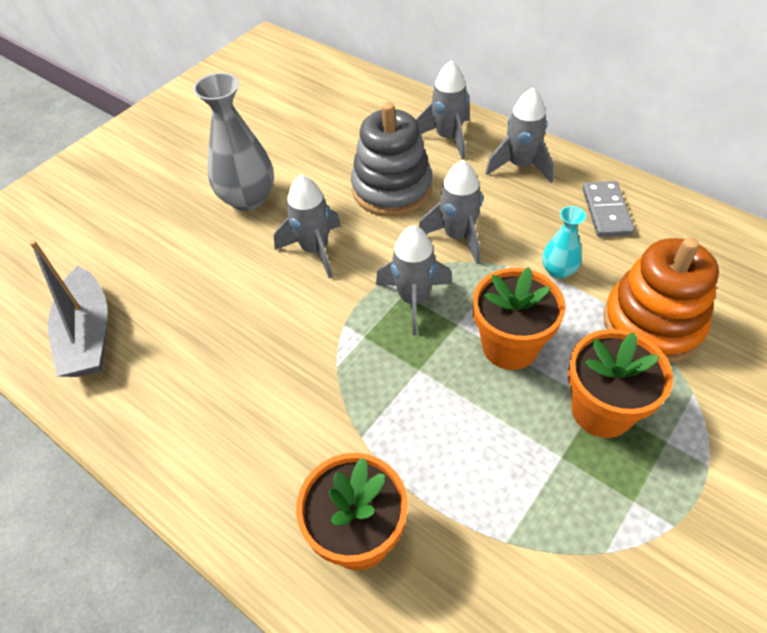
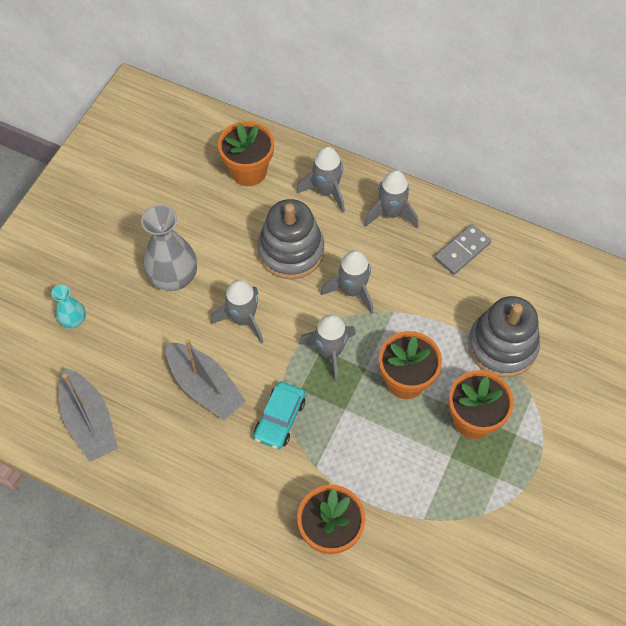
camera: 15 degrees left, 10 degrees up
(243, 316) = (205, 386): none -> grey boat
(327, 368) = (279, 419): none -> turquoise car
(364, 113) = (248, 171): none -> orange flower pot
(558, 270) = (432, 311): turquoise vase -> turquoise vase (74, 320)
(606, 211) = (462, 251): grey domino -> grey domino turned 60 degrees clockwise
(652, 323) = (502, 346): orange stacking toy -> grey stacking toy

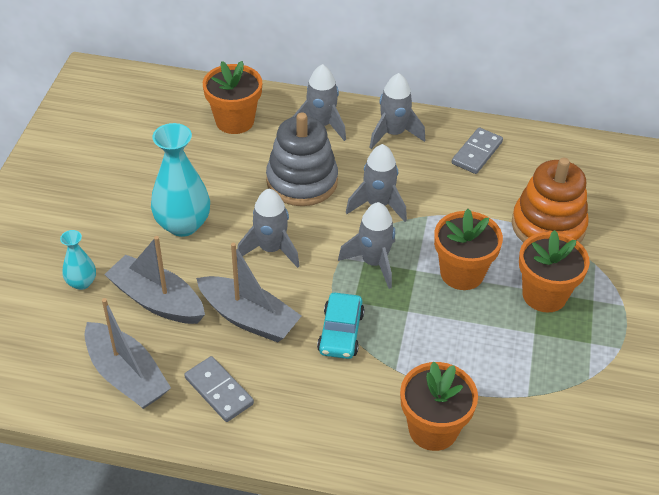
camera: 15 degrees left, 15 degrees down
(132, 352) = (157, 300): none -> grey boat
(161, 454) = (219, 391): none -> grey domino
(174, 277) = (183, 224): grey vase -> turquoise vase
(502, 346) = (548, 226): grey stacking toy -> orange stacking toy

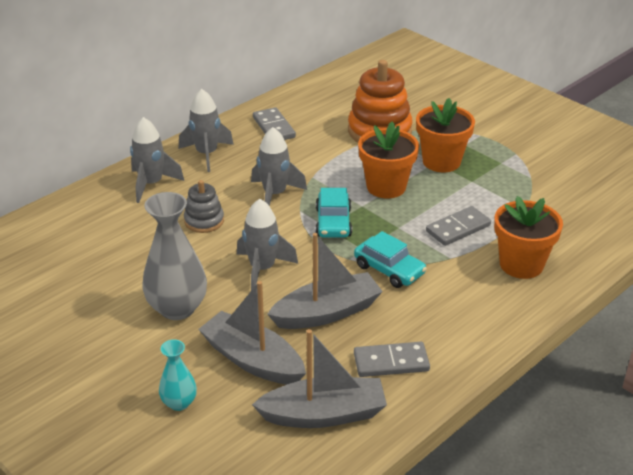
camera: 55 degrees left, 10 degrees down
(157, 300) = (253, 360): grey boat -> grey boat turned 60 degrees clockwise
(183, 224) = (177, 308): turquoise vase -> grey vase
(235, 121) = (85, 227): orange flower pot -> none
(302, 181) = (204, 221): grey stacking toy -> grey stacking toy, size x0.55
(374, 263) = (333, 222): grey rocket -> turquoise car
(446, 355) = (458, 228): none -> grey domino

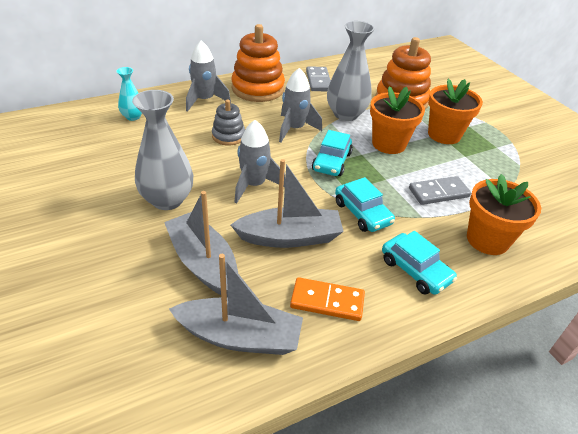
camera: 15 degrees right, 5 degrees up
(179, 403) = (118, 285): turquoise vase -> turquoise vase (133, 117)
(207, 154) = (258, 89): grey rocket -> orange stacking toy
(324, 162) = (346, 114): none -> grey vase
(391, 362) = (327, 301): grey domino -> orange domino
(463, 312) = (415, 270): none -> turquoise car

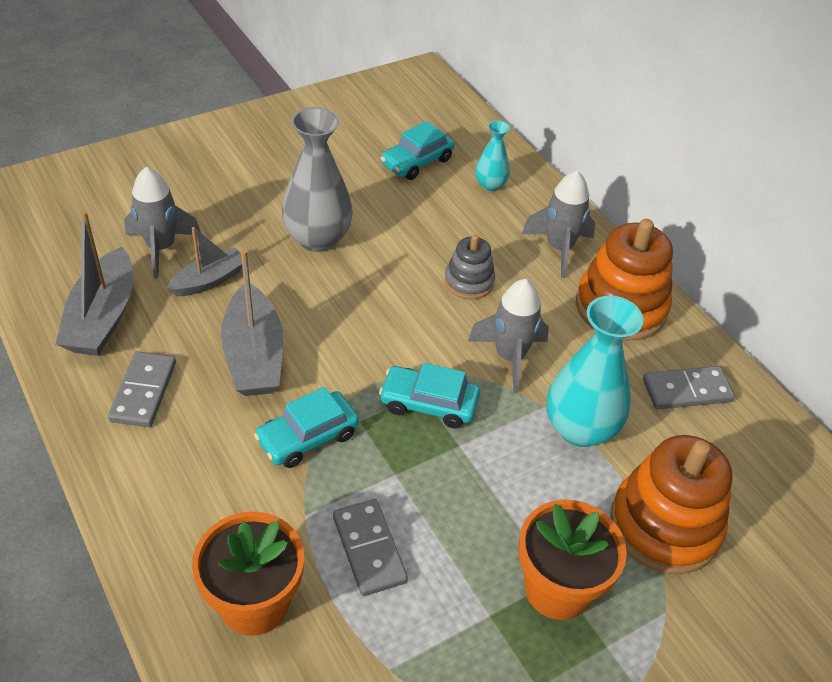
camera: 85 degrees right, 5 degrees up
(203, 263) = (209, 280): grey boat -> grey boat, size x0.63
(254, 185) = (357, 316): grey rocket -> grey rocket (161, 248)
(327, 301) = (143, 391): orange domino -> grey domino
(346, 114) = (580, 429): grey vase -> turquoise vase
(389, 144) = (500, 488): orange flower pot -> none
(415, 270) = (190, 491): turquoise car -> turquoise car (417, 162)

